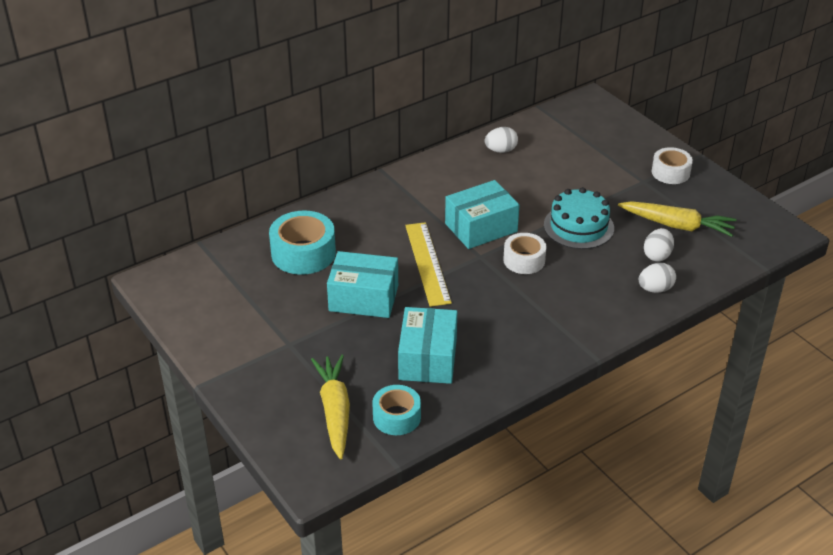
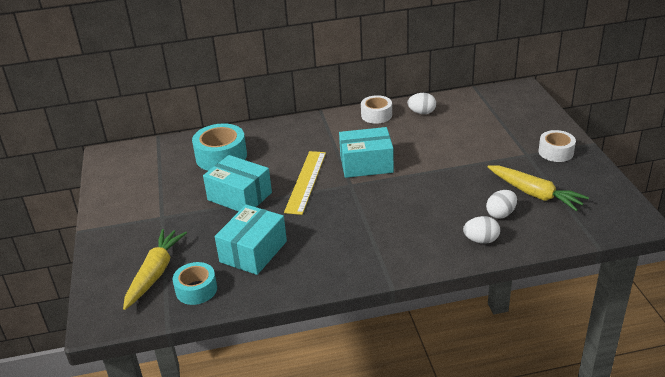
camera: 25 degrees right, 5 degrees down
(524, 260) = (383, 194): white tape -> white tape (376, 115)
(578, 226) = (447, 178): turquoise cake -> none

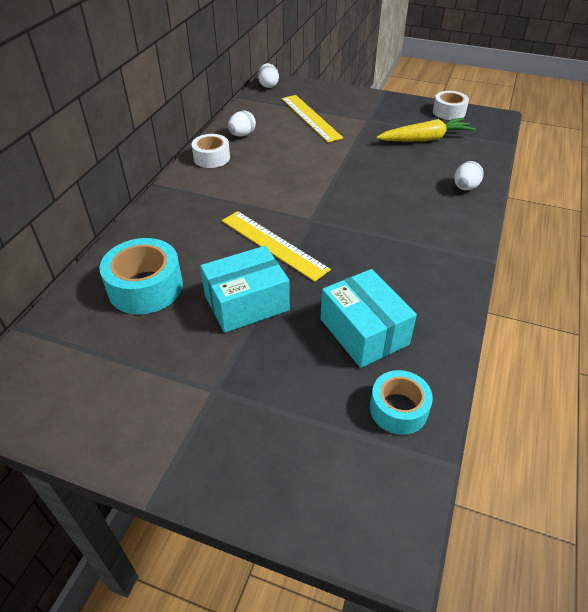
camera: 60 degrees left, 10 degrees up
(155, 273) = (333, 440): yellow carrot -> none
(366, 164) = (287, 196): turquoise box -> none
(489, 128) = (311, 117): none -> yellow ruler
(501, 214) = (437, 164): white egg -> white egg (268, 85)
(556, 152) = (379, 107): white tape -> white tape (449, 112)

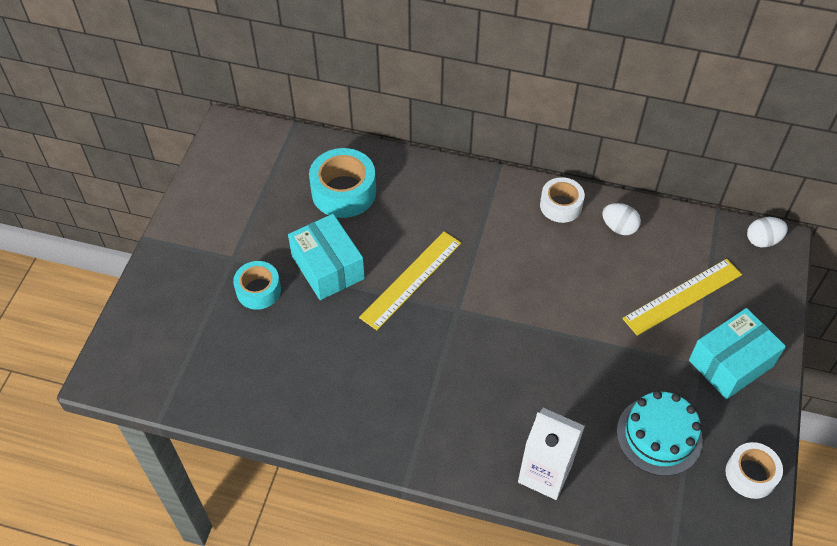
camera: 85 degrees right, 10 degrees up
(364, 331) = (295, 360): turquoise box -> turquoise box (731, 363)
(398, 409) = (211, 384): turquoise tape -> turquoise tape (258, 290)
(425, 139) = (659, 435): yellow carrot -> turquoise cake
(465, 188) = (545, 473): white egg -> white carton

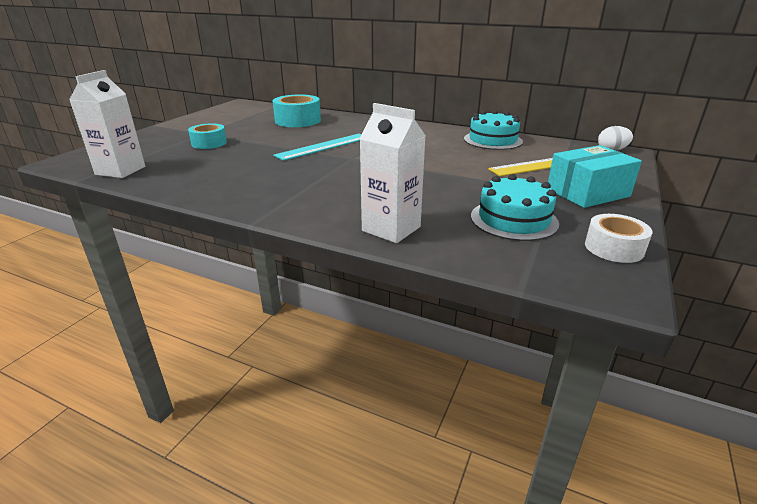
camera: 10 degrees right, 25 degrees down
(194, 388) = (120, 171): none -> white carton
(328, 267) = (266, 139): turquoise box -> none
(411, 279) = (323, 146): yellow ruler -> turquoise ruler
(561, 205) = (450, 132): white tape -> none
(619, 227) = (492, 140): white egg -> turquoise cake

